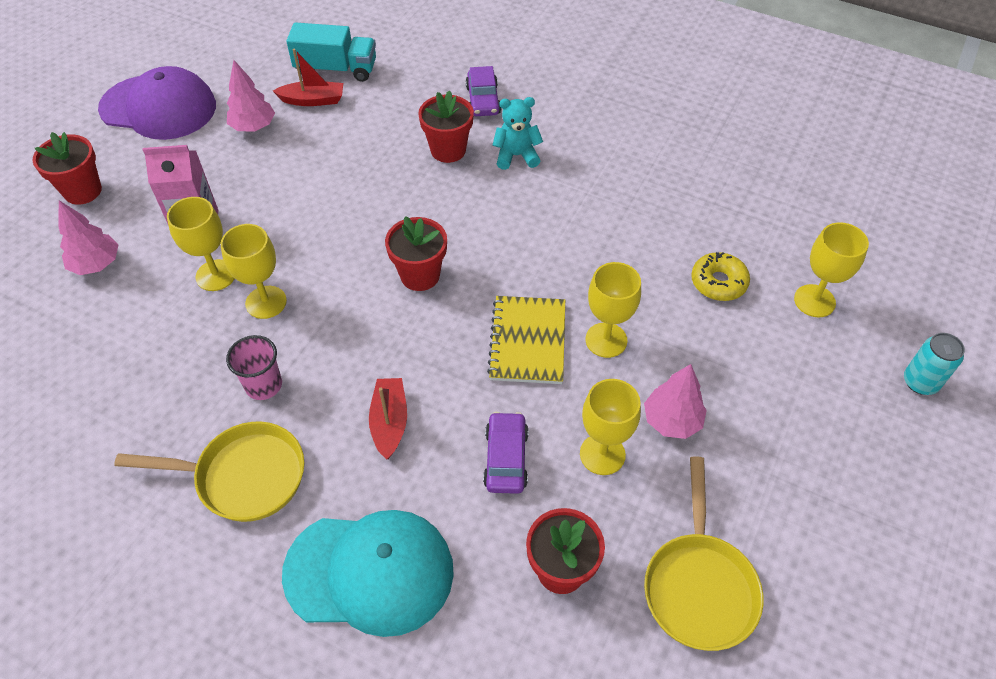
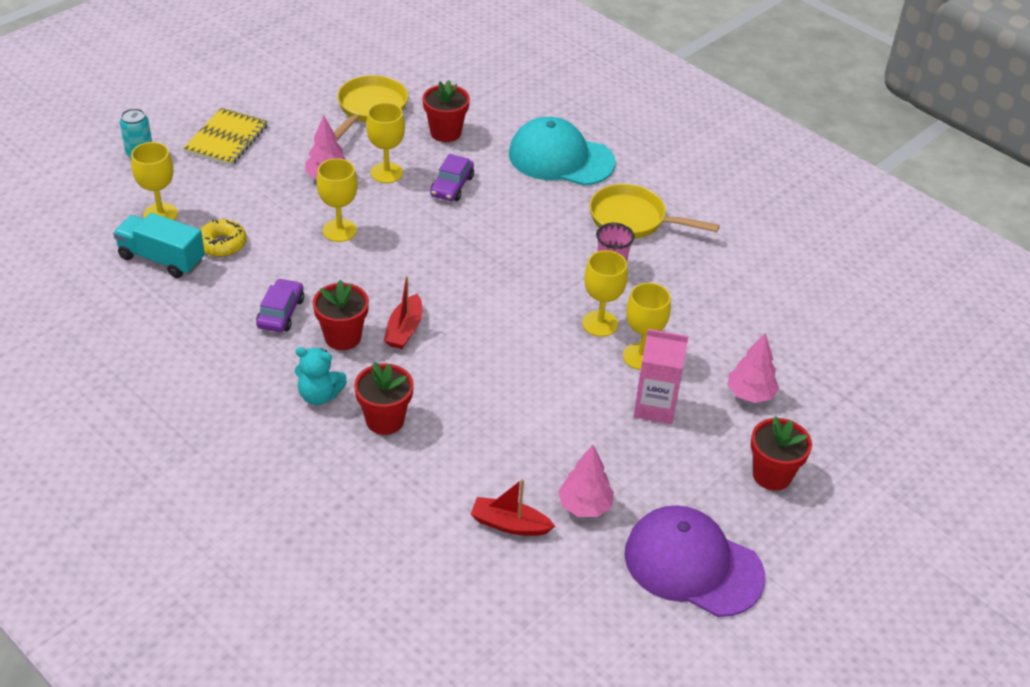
camera: 165 degrees left, 10 degrees down
(336, 69) = (469, 564): turquoise truck -> turquoise truck (162, 259)
(389, 422) = (523, 223): red boat -> red boat (404, 330)
(420, 275) = (463, 311): red flower pot -> red flower pot (342, 337)
(483, 100) = (317, 470): purple car -> purple car (280, 313)
(528, 341) = (399, 244): yellow notebook -> yellow notebook (226, 139)

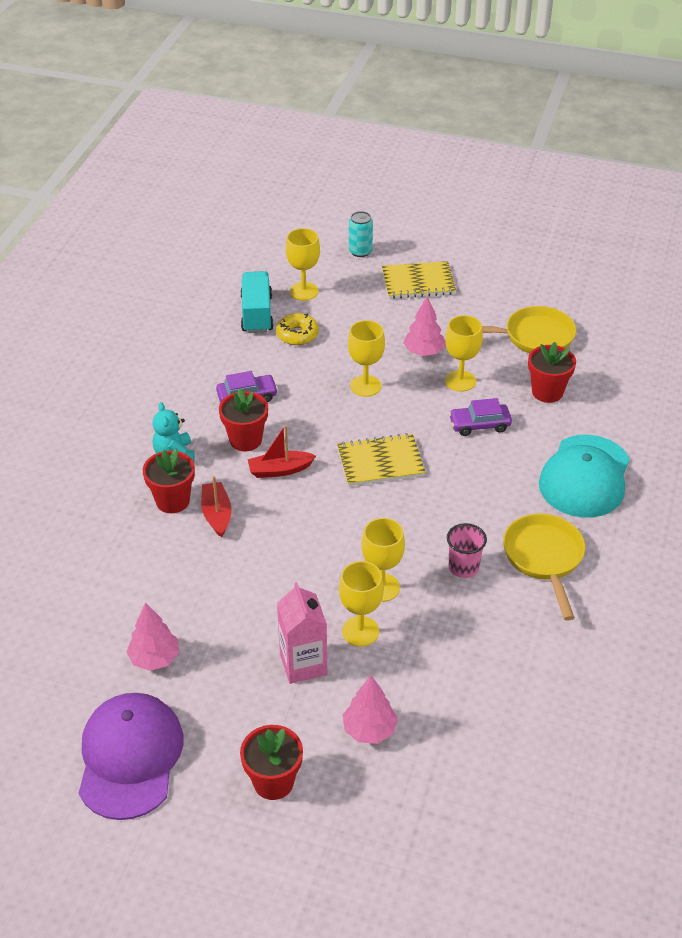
camera: 65 degrees right, 0 degrees up
(448, 262) = (380, 462): none -> yellow notebook
(509, 524) = (107, 618): red boat -> red boat (217, 514)
(560, 158) = (585, 477): turquoise cap -> turquoise cap turned 150 degrees counterclockwise

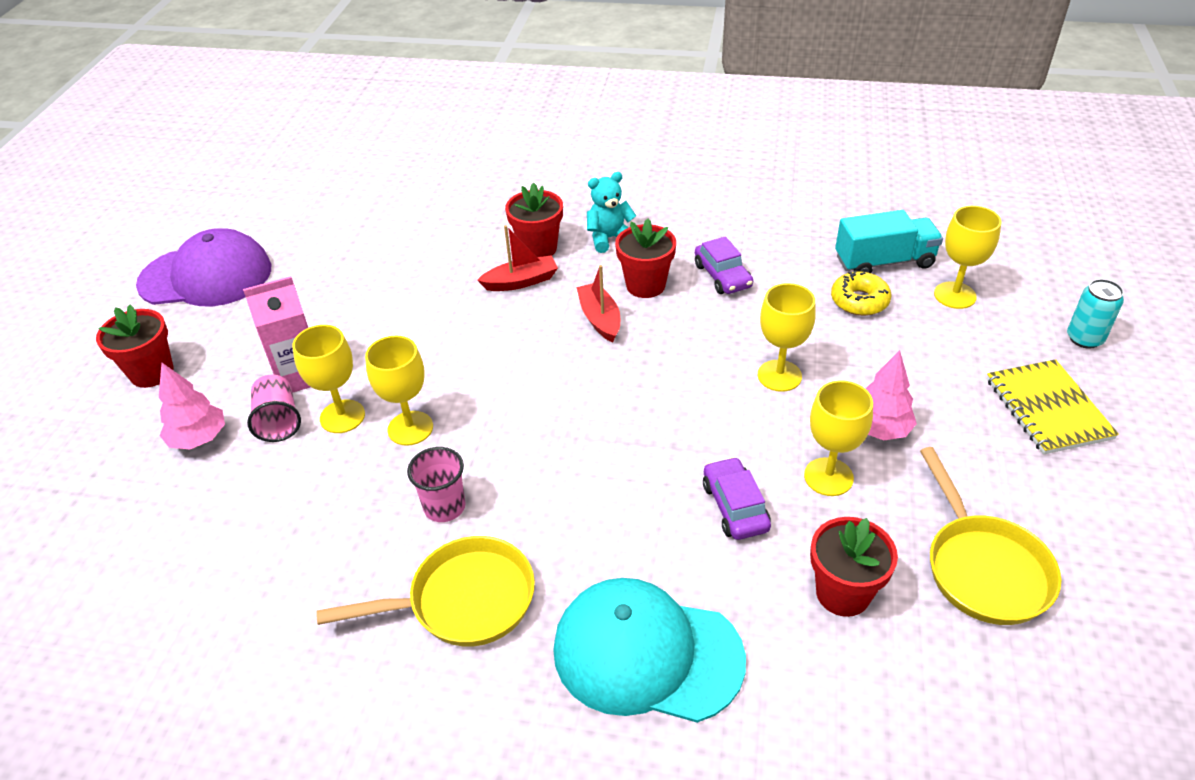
camera: 85 degrees right, 0 degrees up
(154, 658) = (321, 271): pink tree -> none
(358, 674) = (279, 421): none -> pink cup
(380, 462) = (631, 405): yellow notebook -> none

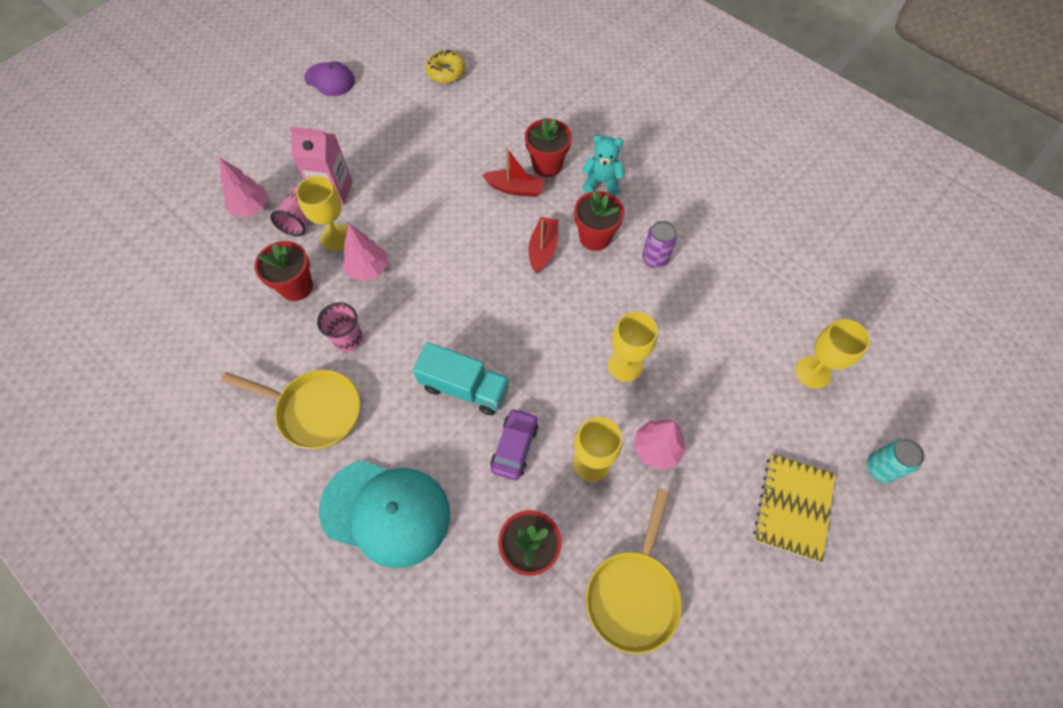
camera: 30 degrees right, 20 degrees up
(152, 372) = (256, 142): red flower pot -> red flower pot (296, 287)
(206, 276) = (330, 79): purple cap -> purple cap, size x0.55
(410, 428) = (368, 269): yellow goblet -> pink tree
(647, 654) = (386, 512): turquoise cap -> turquoise cap turned 150 degrees clockwise
(722, 276) = (655, 259): purple car -> purple can
(859, 301) = (735, 336): yellow donut -> yellow donut (446, 72)
(884, 262) = (785, 312): turquoise truck -> turquoise truck (464, 388)

